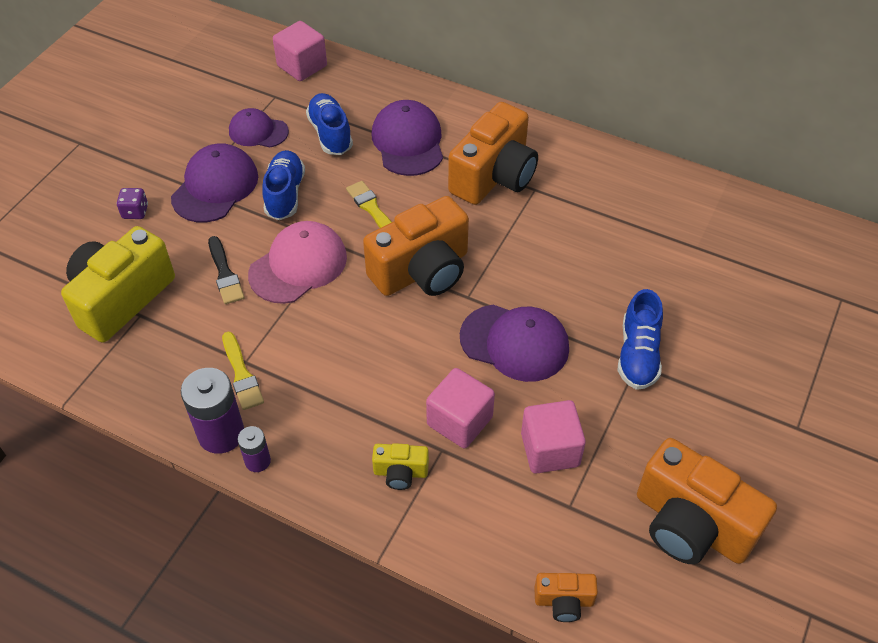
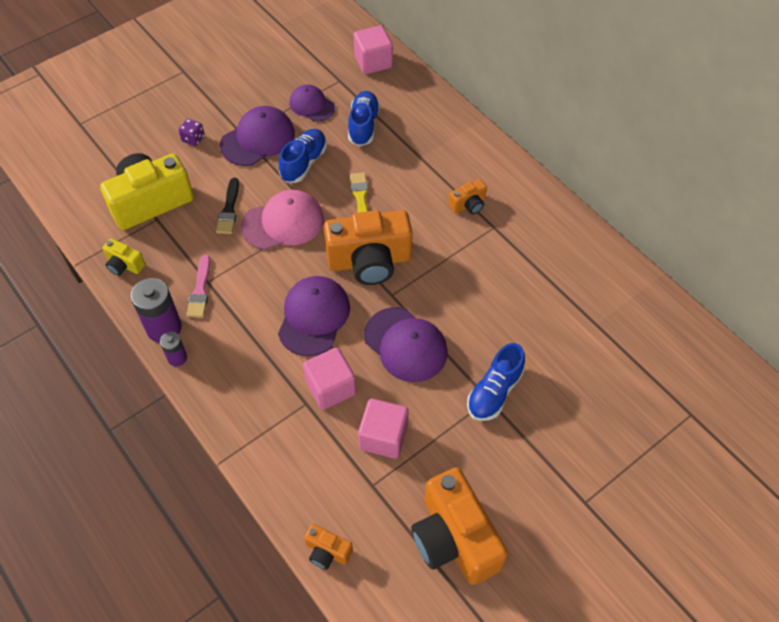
camera: 25 degrees right, 5 degrees up
(242, 374) = (200, 290): yellow brush -> pink brush
(400, 473) = (268, 408): yellow camera -> yellow camera (124, 265)
(408, 142) = (418, 153): purple cap -> purple cap (314, 317)
(494, 176) = (468, 205): orange camera -> orange camera, size x0.46

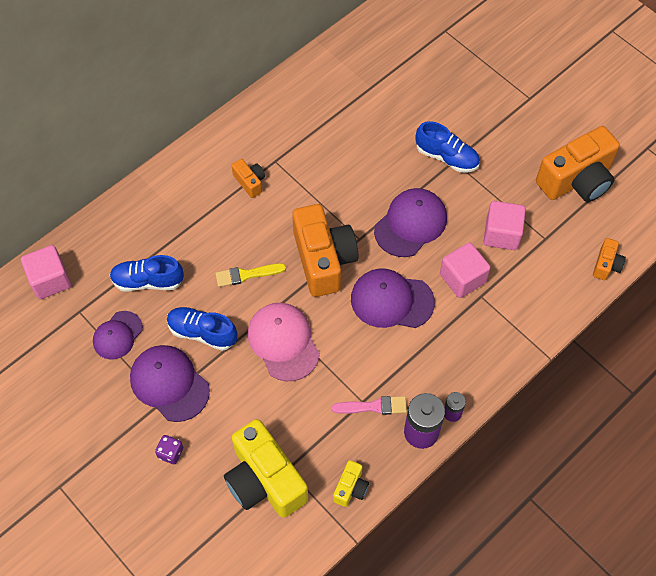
camera: 95 degrees left, 5 degrees up
(229, 209) = (270, 397): black brush -> none

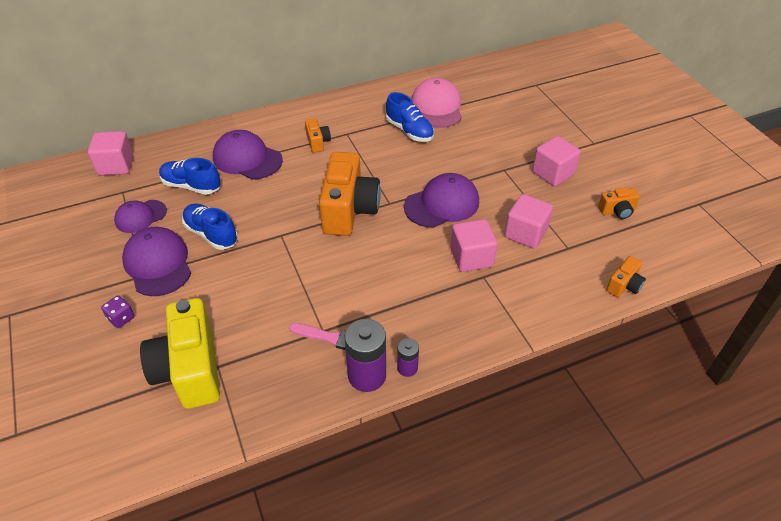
camera: 20 degrees right, 15 degrees down
(247, 275) = (276, 203): yellow brush -> none
(283, 342) = (277, 261): pink cap -> pink cap (437, 107)
(351, 488) = (268, 404): yellow camera -> none
(391, 300) = (394, 256): purple cap -> purple cap (247, 159)
(446, 157) = (498, 165): blue shoe -> blue shoe (409, 131)
(502, 151) = (553, 173): none -> pink cube
(576, 180) = (617, 211): orange camera -> orange camera, size x0.46

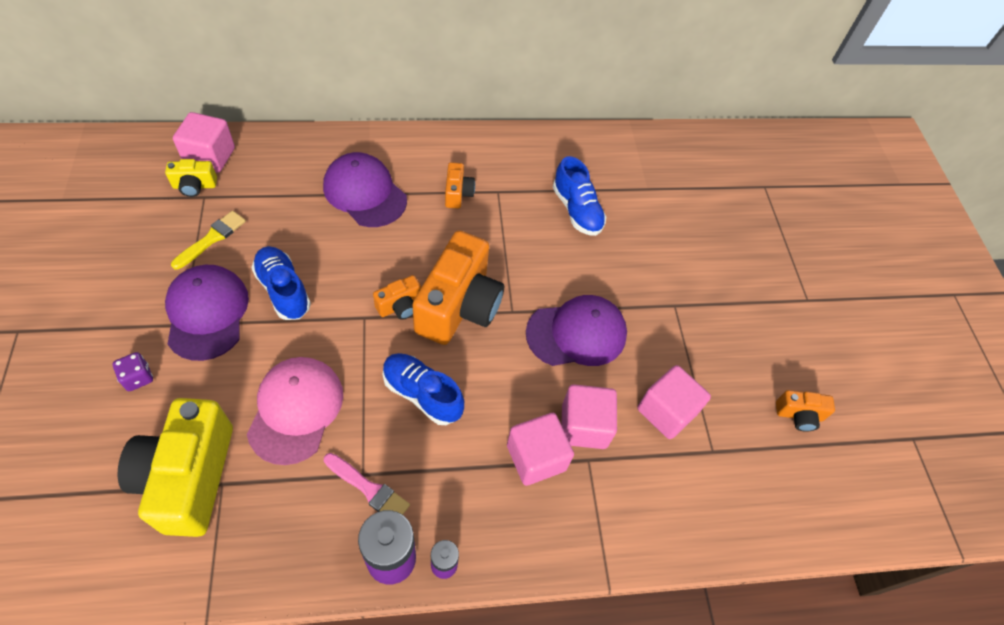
camera: 10 degrees right, 10 degrees up
(112, 187) = (194, 186): none -> yellow camera
(140, 216) = (211, 238): purple cap -> yellow brush
(191, 186) = (285, 213): blue shoe -> blue shoe (422, 394)
(437, 107) = (624, 184): pink cap -> pink cap (296, 410)
(553, 173) = (736, 330): pink cube -> pink cube (536, 457)
(624, 285) = (765, 533): orange camera -> orange camera (400, 306)

